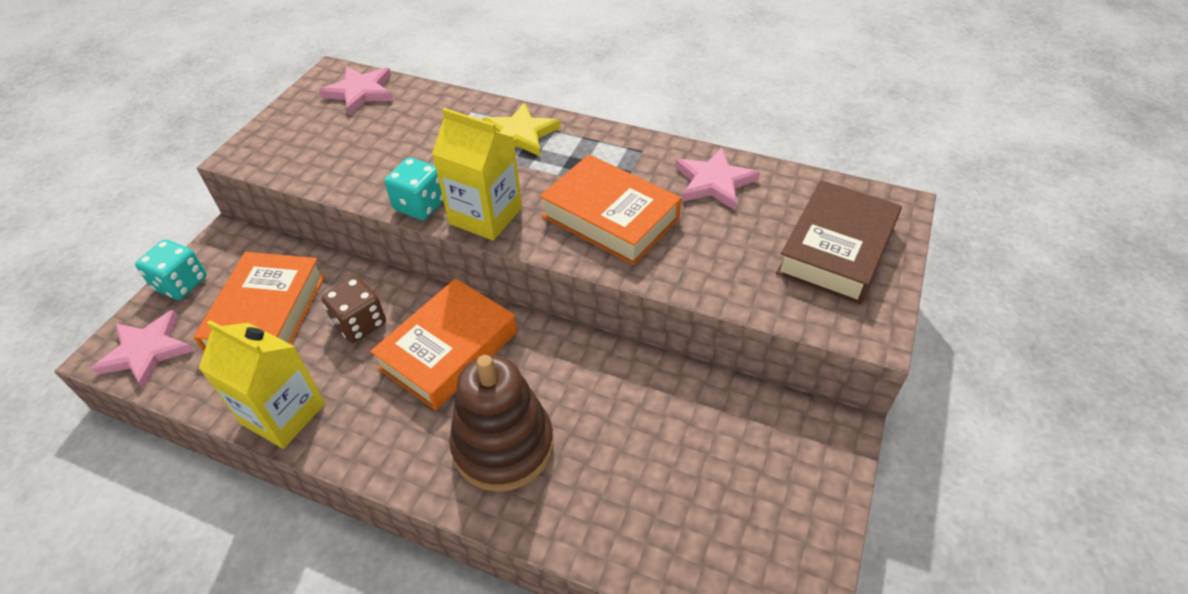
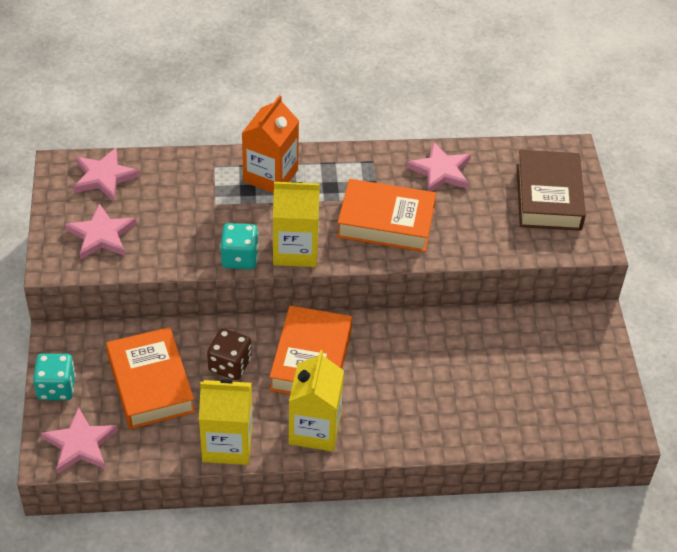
camera: 30 degrees left, 0 degrees up
(309, 142) = (101, 235): none -> pink star
(389, 436) = (315, 429): none -> yellow carton
(503, 446) = (395, 406): brown stacking toy -> none
(520, 135) = (270, 176): yellow star -> orange carton

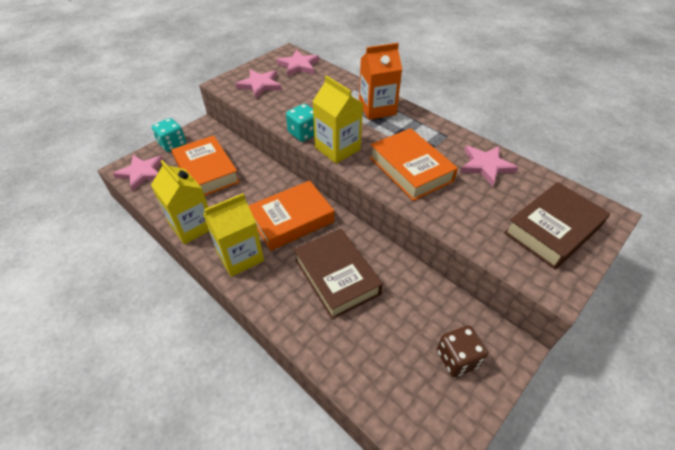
camera: 50 degrees right, 0 degrees up
(150, 384) = (207, 171): orange book -> orange book turned 60 degrees counterclockwise
(230, 365) = (251, 191): brown dice -> brown dice (457, 358)
(417, 374) = (336, 276): none -> brown book

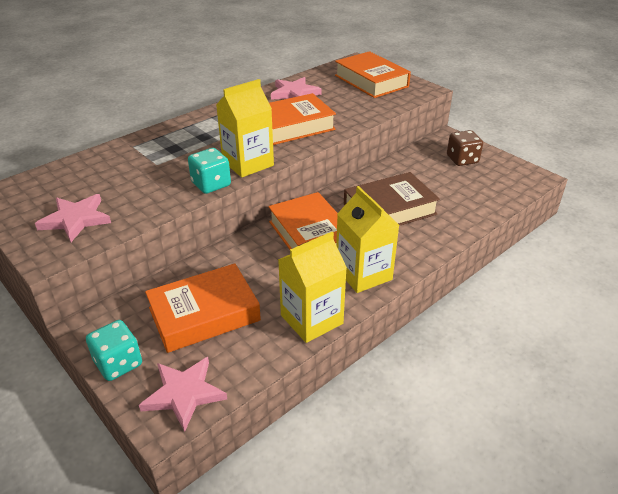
camera: 85 degrees left, 10 degrees down
(298, 65) = (42, 185): pink star -> none
(377, 109) = (182, 135): orange carton -> none
(552, 230) = (371, 81): brown book -> orange book

